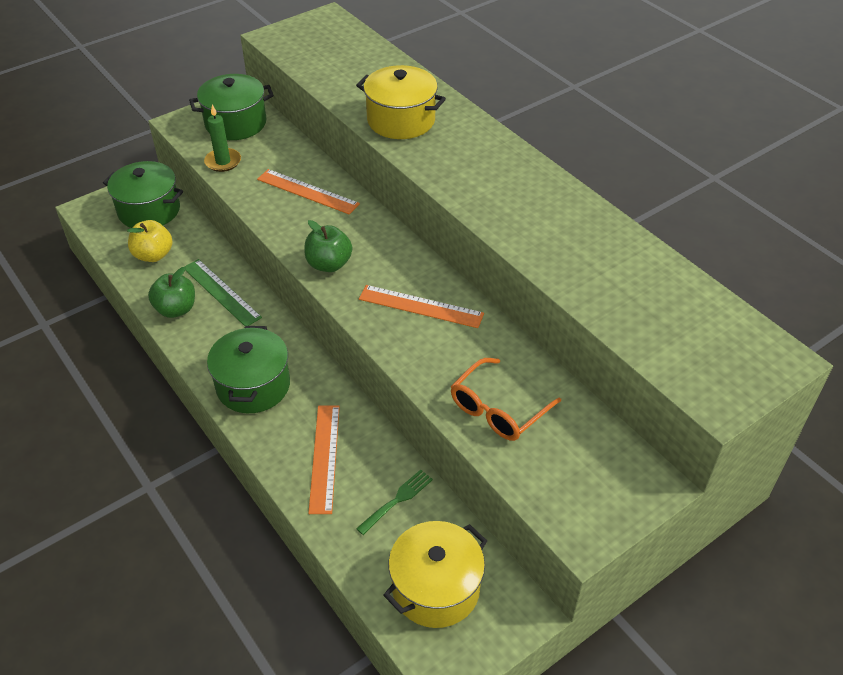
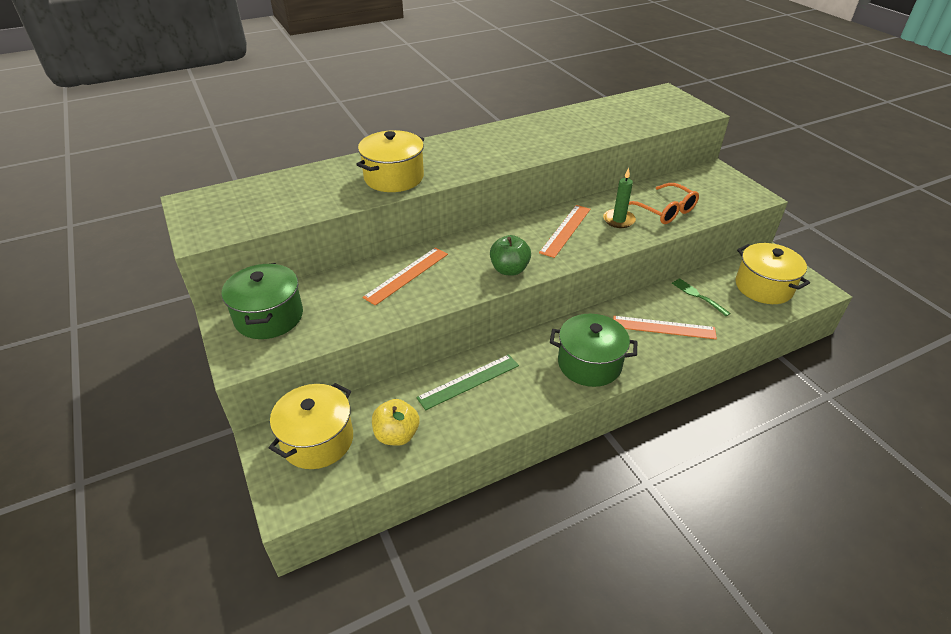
camera: 80 degrees left, 5 degrees down
(149, 210) = (317, 440): green pot -> yellow pot
(176, 309) = (485, 416): green apple -> none
(223, 162) = (334, 328): green candle -> green candle (618, 220)

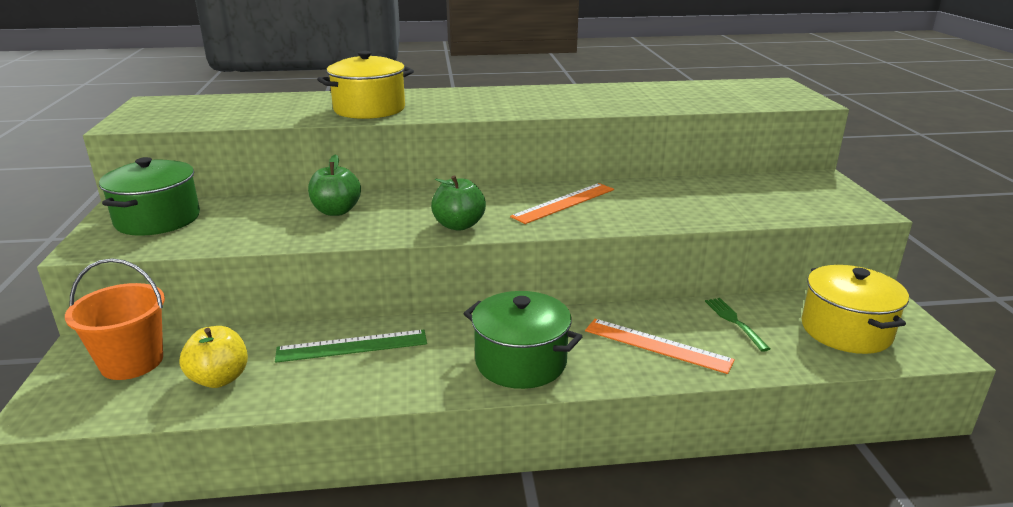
camera: 20 degrees right, 15 degrees down
(317, 440) = (132, 362): yellow pot -> orange bucket
(407, 275) = (336, 211): orange ruler -> green apple
(618, 220) = (643, 204): green candle -> none
(665, 211) = (715, 205): orange glasses -> none

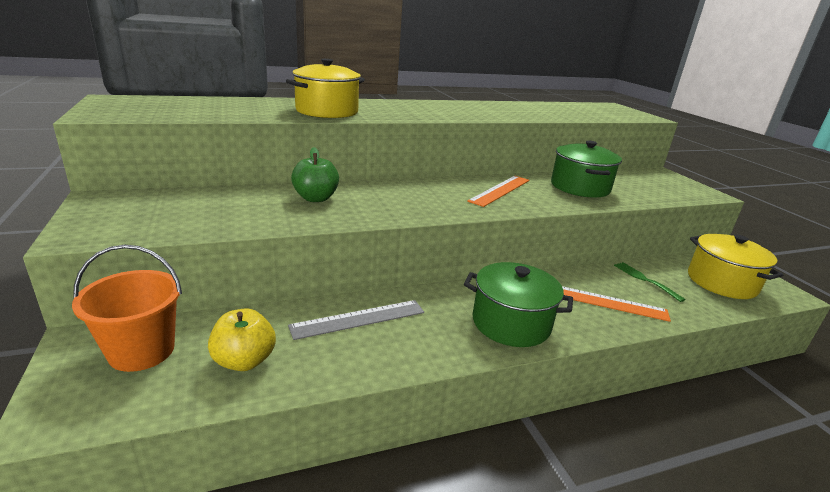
camera: 15 degrees left, 0 degrees up
(158, 219) = (142, 207): green pot -> green pot (580, 187)
(352, 346) = (358, 319): green ruler -> grey ruler
(459, 225) = (430, 209): green apple -> none

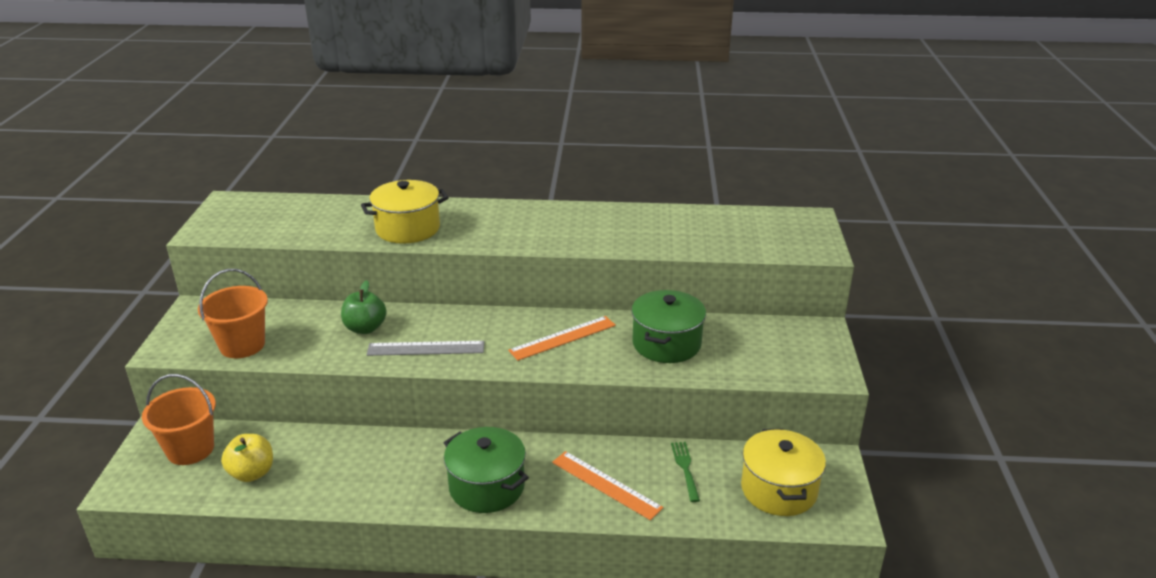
camera: 25 degrees right, 5 degrees up
(185, 222) = (242, 345): none -> orange bucket
(358, 319) = (359, 455): grey ruler -> grey ruler (426, 348)

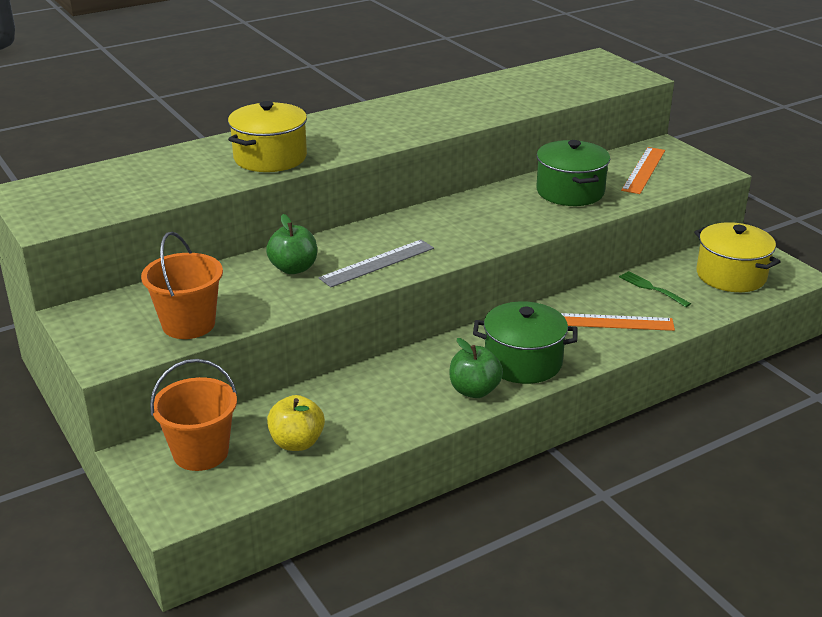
camera: 35 degrees left, 0 degrees up
(418, 494) = (474, 391): none -> green apple
(563, 338) = (483, 215): orange ruler -> orange ruler (644, 170)

